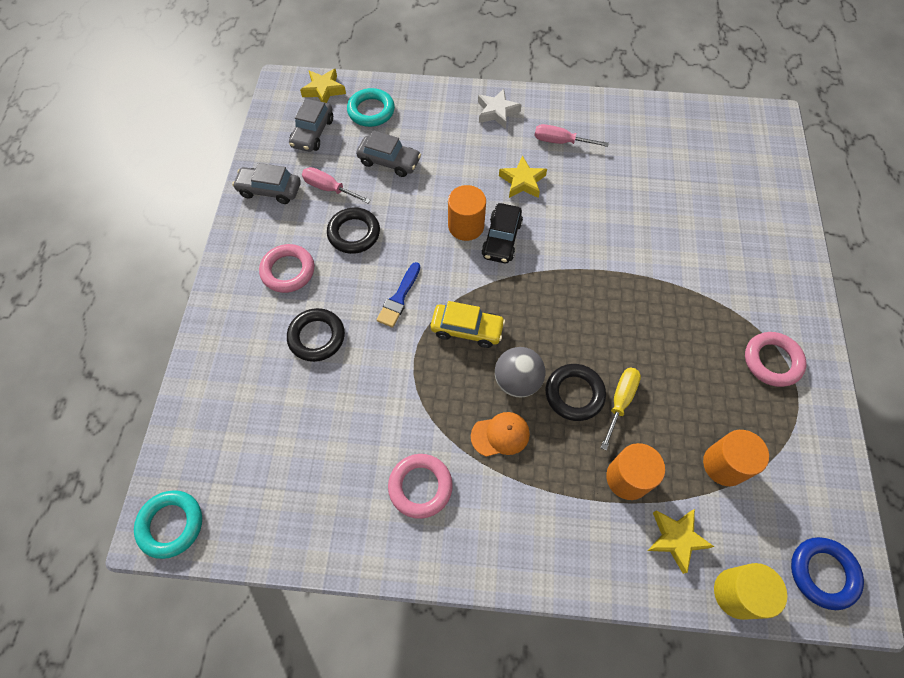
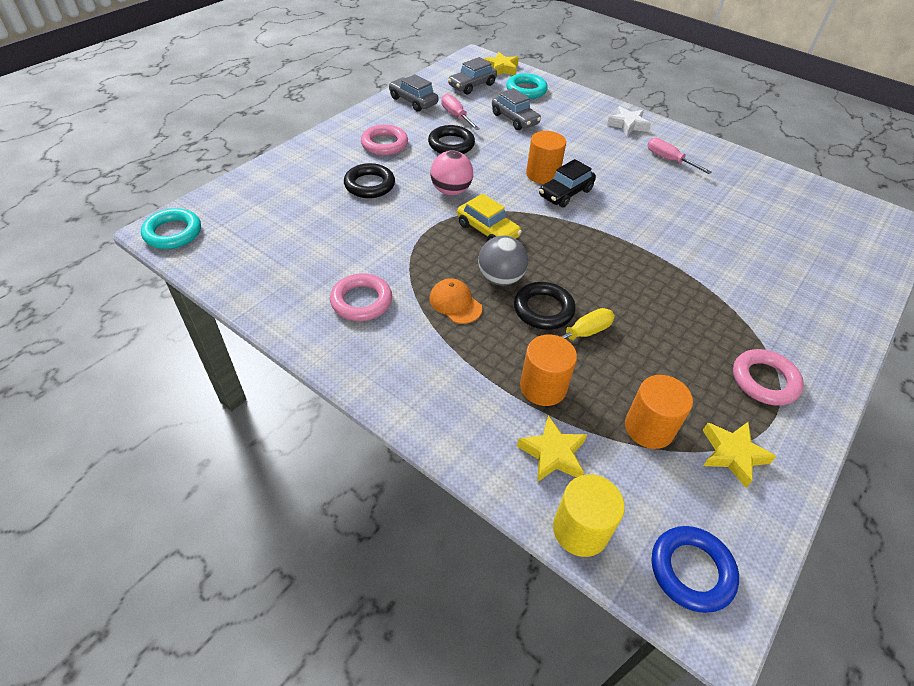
camera: 30 degrees right, 15 degrees down
(399, 298) = (451, 191): blue brush -> pink ball
(500, 435) = (455, 303): orange cap -> orange cap turned 150 degrees counterclockwise
(522, 181) = (614, 169): yellow star -> yellow star (732, 454)

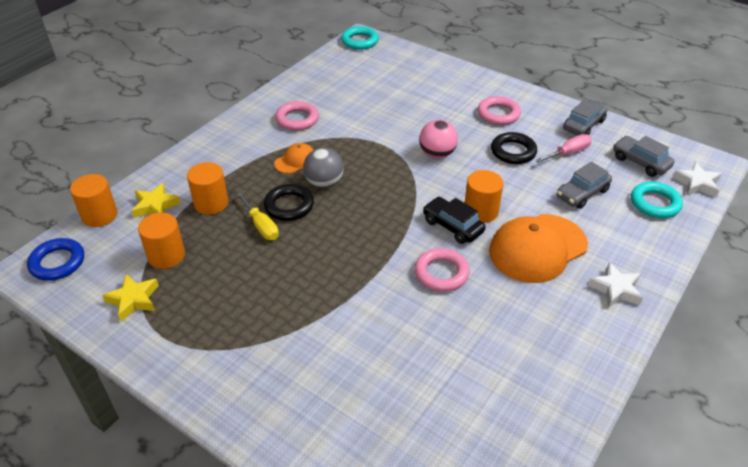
camera: 90 degrees right, 5 degrees down
(369, 185) = (434, 111): black ring -> none
(487, 230) = (384, 176): yellow car -> none
(501, 68) = (697, 184): yellow star -> white star
(580, 530) = (99, 215): yellow cylinder -> orange cylinder
(588, 152) = (537, 248): none -> orange cap
(669, 160) = (547, 320): pink screwdriver -> none
(764, 380) = (200, 337): pink ring -> pink ring (441, 273)

